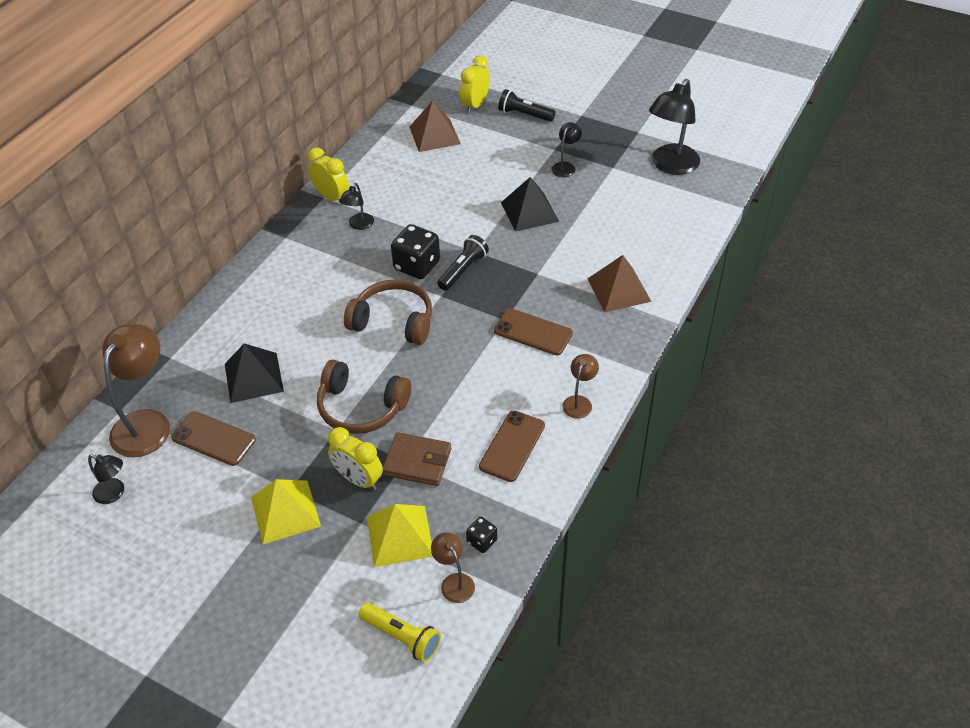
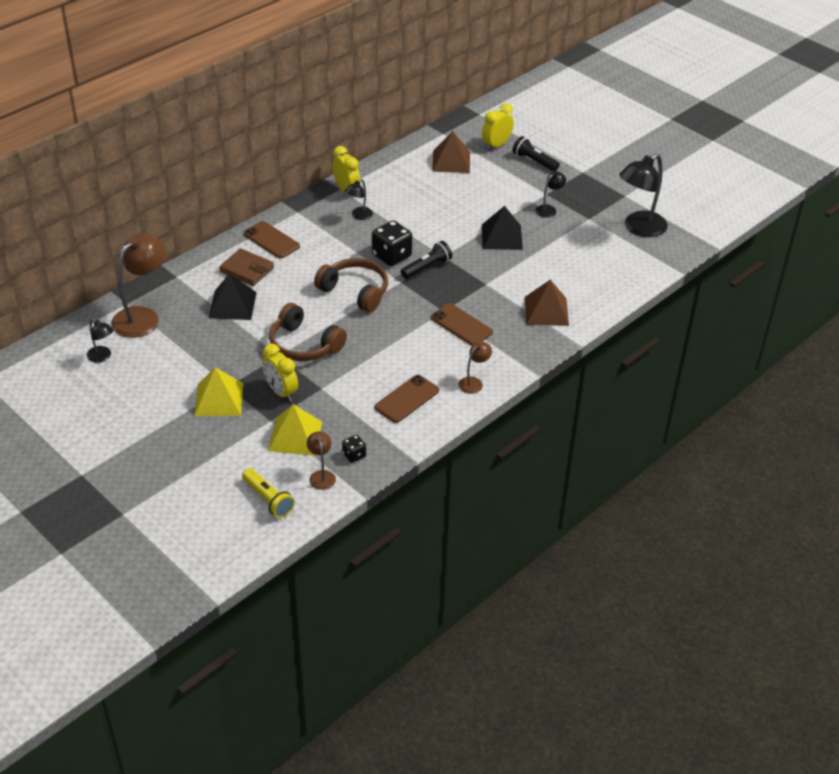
camera: 15 degrees right, 5 degrees down
(213, 439) = (186, 339): brown phone -> brown phone (271, 240)
(417, 462) = (330, 391): brown wallet -> brown wallet (247, 270)

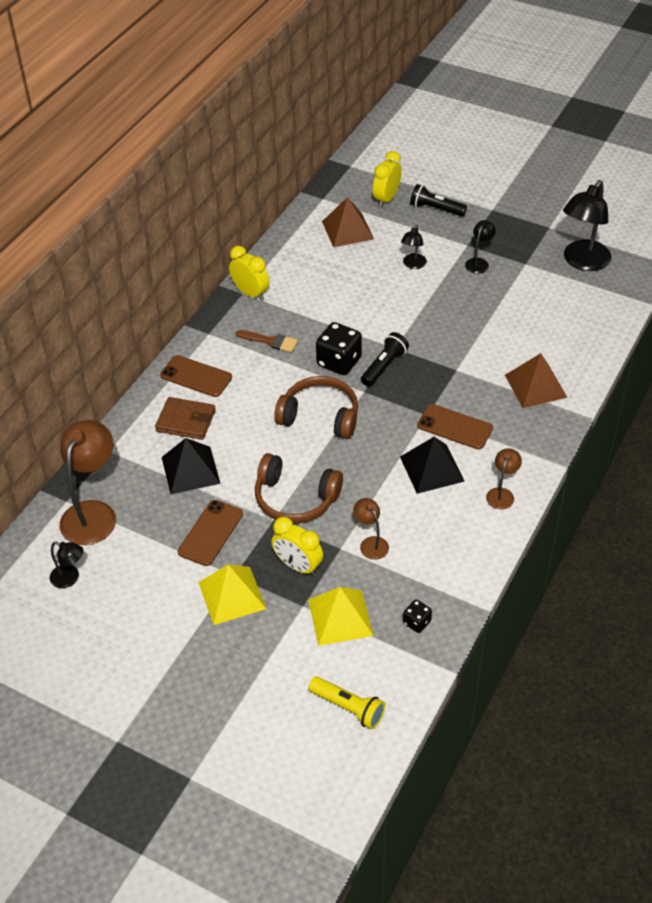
camera: 15 degrees left, 5 degrees up
(321, 475) = (393, 659): brown lamp -> brown lamp (371, 543)
(344, 228) = (270, 341): none -> brown brush
(359, 216) = (279, 321): black lamp -> black lamp (413, 265)
(407, 399) = (440, 535): brown phone -> brown phone (210, 533)
(501, 237) = (445, 308): black pyramid -> black pyramid (432, 469)

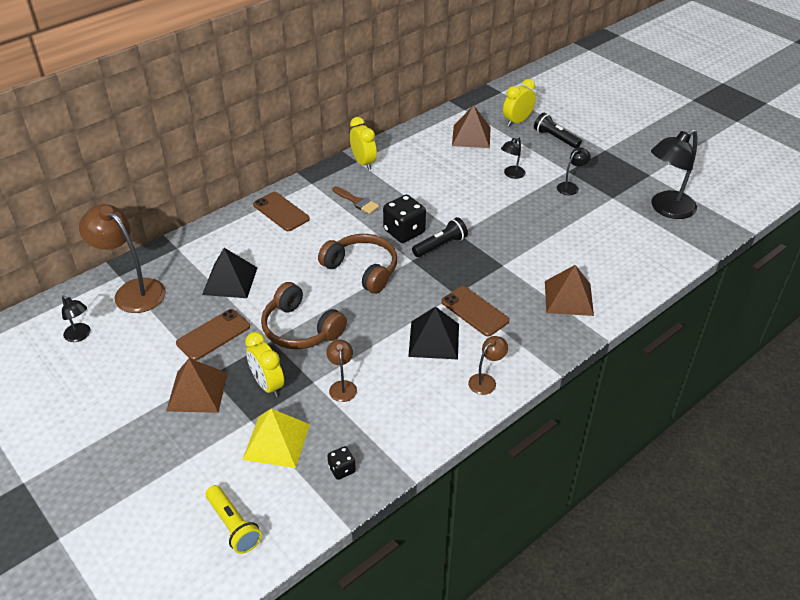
camera: 20 degrees right, 5 degrees down
(93, 513) = (132, 291): brown lamp -> brown lamp turned 90 degrees counterclockwise
(186, 421) = (251, 242): brown wallet -> none
(232, 595) = (197, 391): yellow pyramid -> brown pyramid

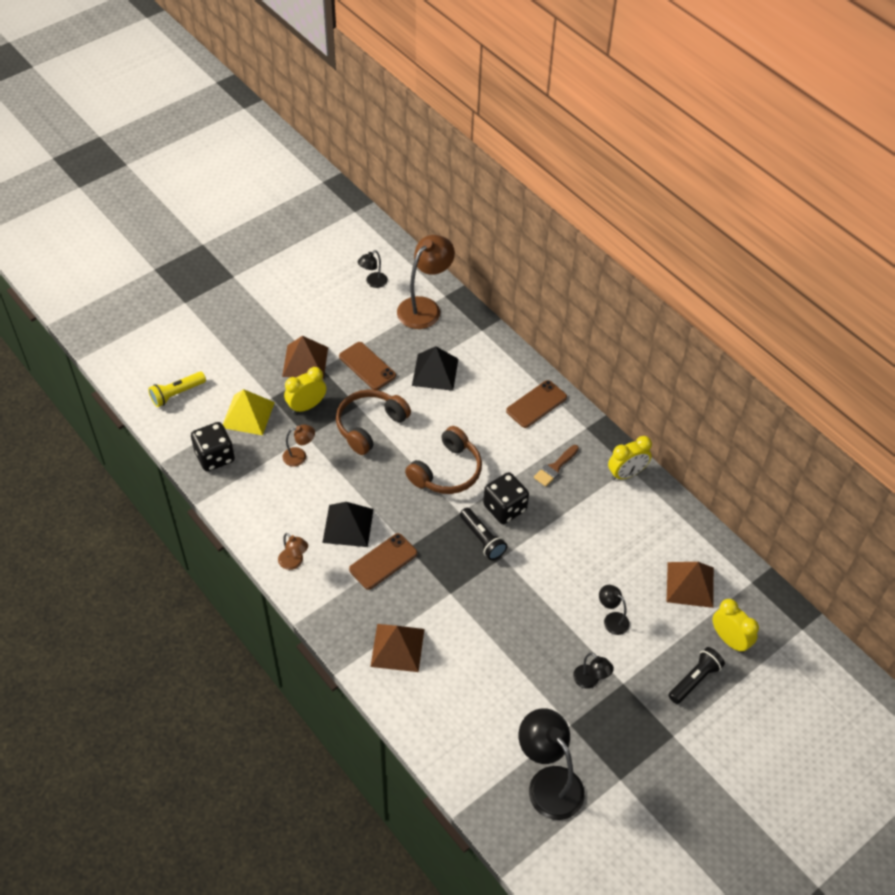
camera: 90 degrees right, 10 degrees up
(342, 469) = (215, 457): black dice -> black dice, size x1.94

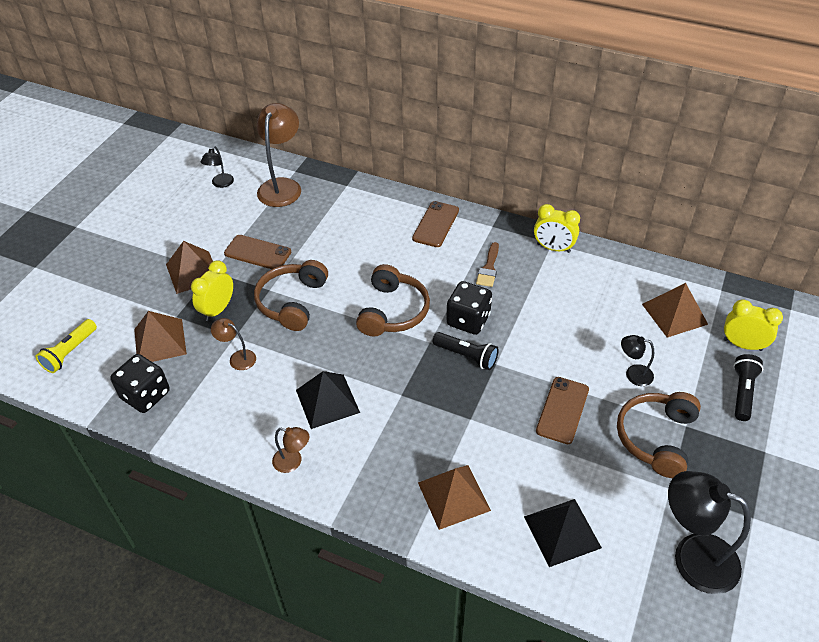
camera: 25 degrees left, 5 degrees down
(248, 414) = (160, 341): yellow pyramid -> brown pyramid
(299, 456) = (237, 358): brown lamp -> brown lamp turned 120 degrees counterclockwise
(383, 561) = (385, 419): brown phone -> brown phone (562, 410)
(435, 372) = (326, 233): black pyramid -> black pyramid (562, 532)
(590, 681) = (656, 438): black lamp -> brown headphones
(626, 474) = (553, 248): yellow clock -> yellow clock turned 75 degrees clockwise

